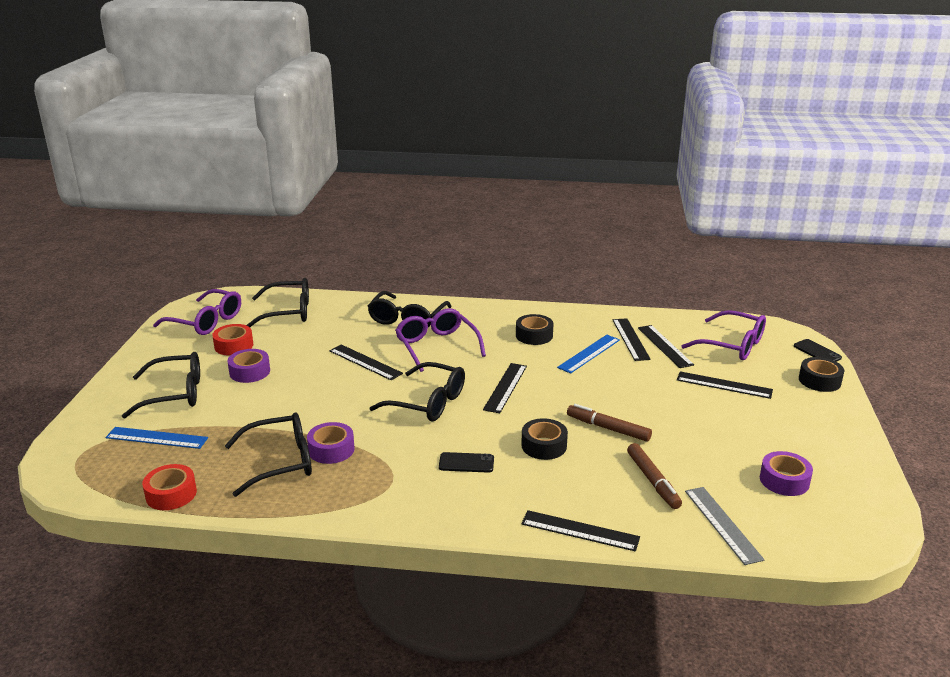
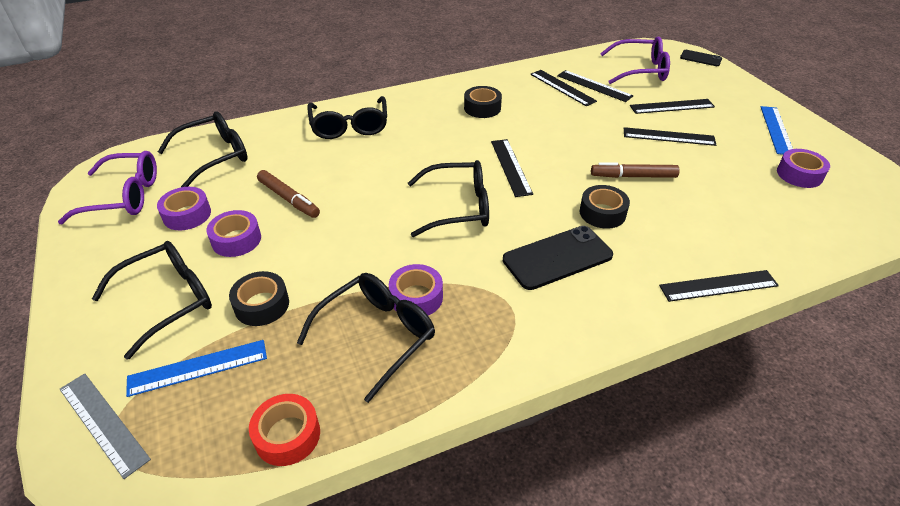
camera: 30 degrees left, 15 degrees up
(234, 346) = (187, 215): red tape -> purple tape
(365, 362) = (353, 185): black ruler -> black ruler (668, 137)
(436, 346) = (406, 146): purple glasses -> none
(466, 463) = (557, 258): black phone -> black phone, size x1.81
(589, 353) = (545, 111): blue ruler -> blue ruler (776, 130)
(653, 481) = (717, 213): brown marker -> brown marker (289, 199)
(722, 524) = (805, 231): grey ruler -> grey ruler (103, 423)
(819, 380) = (728, 81): black tape -> black tape (262, 305)

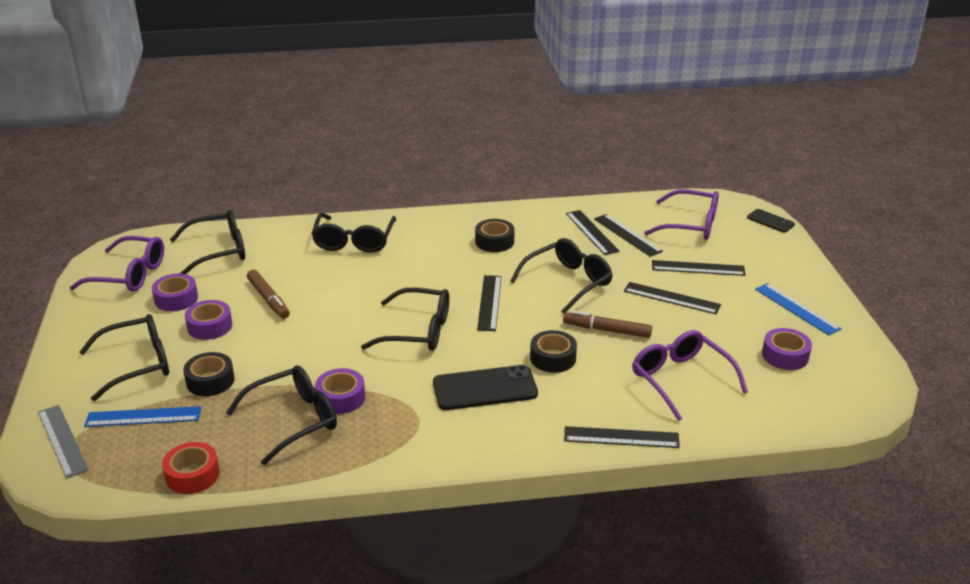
camera: 15 degrees right, 10 degrees down
(570, 136) = (568, 282): none -> black glasses
(729, 214) = (680, 379): none -> purple glasses
(776, 130) = (796, 309): blue ruler -> blue ruler turned 60 degrees counterclockwise

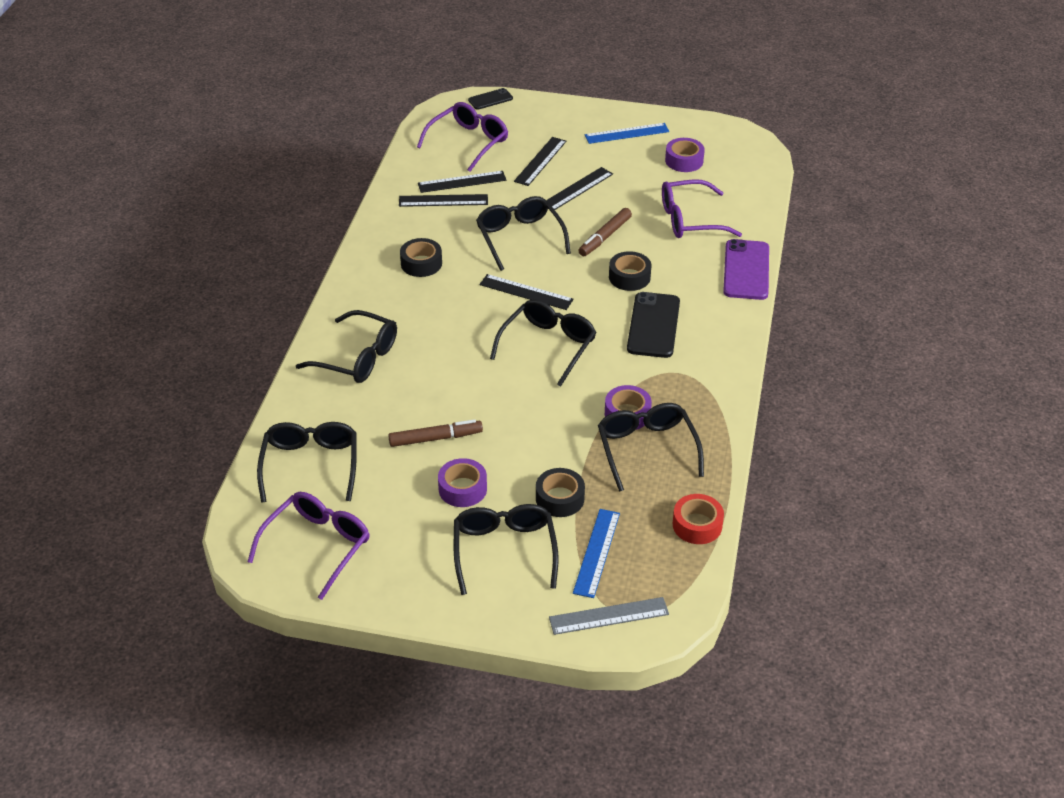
camera: 70 degrees left, 10 degrees up
(176, 299) = (393, 510): purple tape -> none
(621, 437) = (746, 270): black ruler -> purple phone

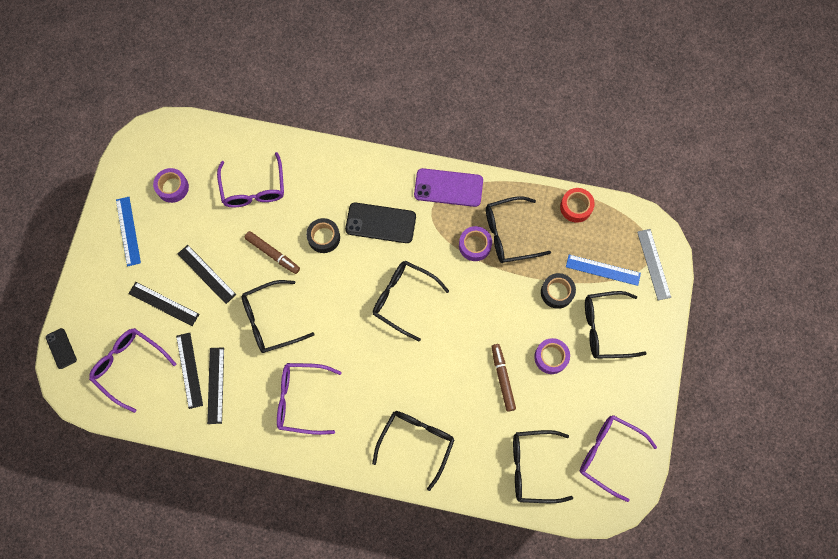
camera: 90 degrees left, 30 degrees up
(421, 263) = (301, 399): black tape -> purple glasses
(526, 292) = (340, 315): black ruler -> none
(746, 270) = (318, 153): purple phone -> purple phone (448, 187)

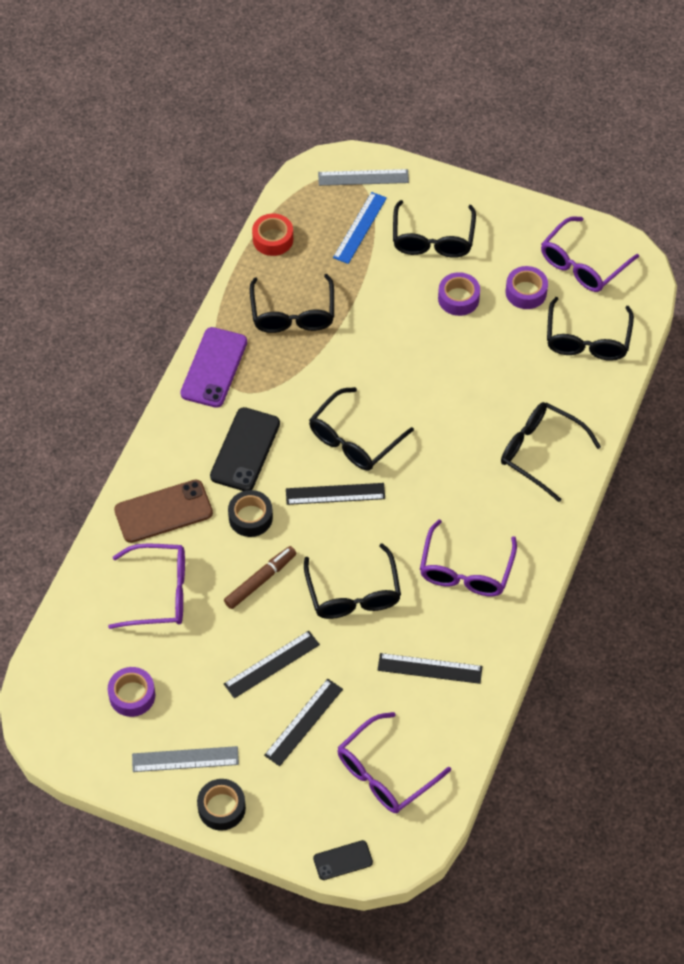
camera: 80 degrees left, 15 degrees down
(128, 231) = (185, 759): blue ruler -> grey ruler
(189, 370) = (403, 698): black ruler -> black ruler (335, 494)
(319, 178) = (163, 512): none -> brown phone
(475, 245) = (299, 352): purple tape -> purple tape (526, 292)
(502, 378) = (475, 351): brown marker -> none
(557, 292) = (378, 278): black tape -> black tape (221, 808)

